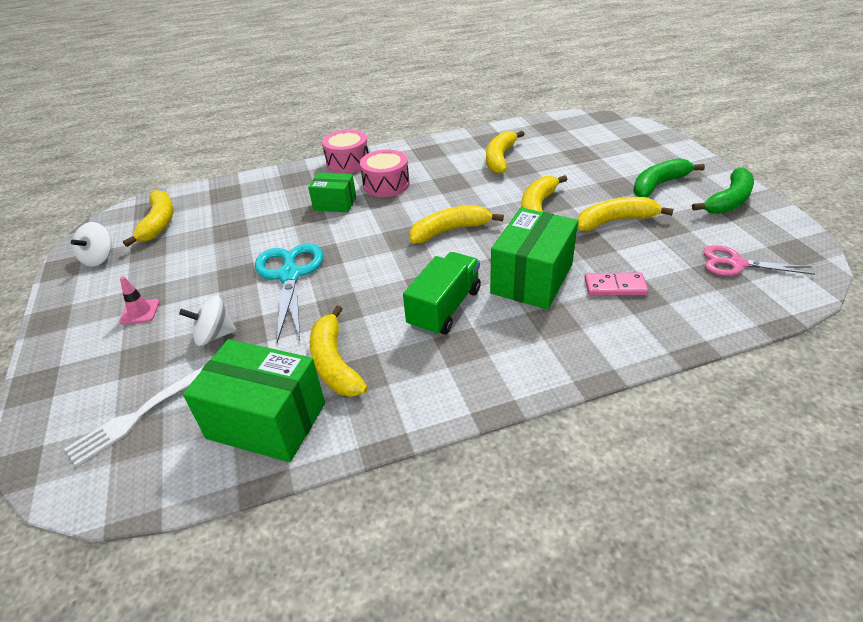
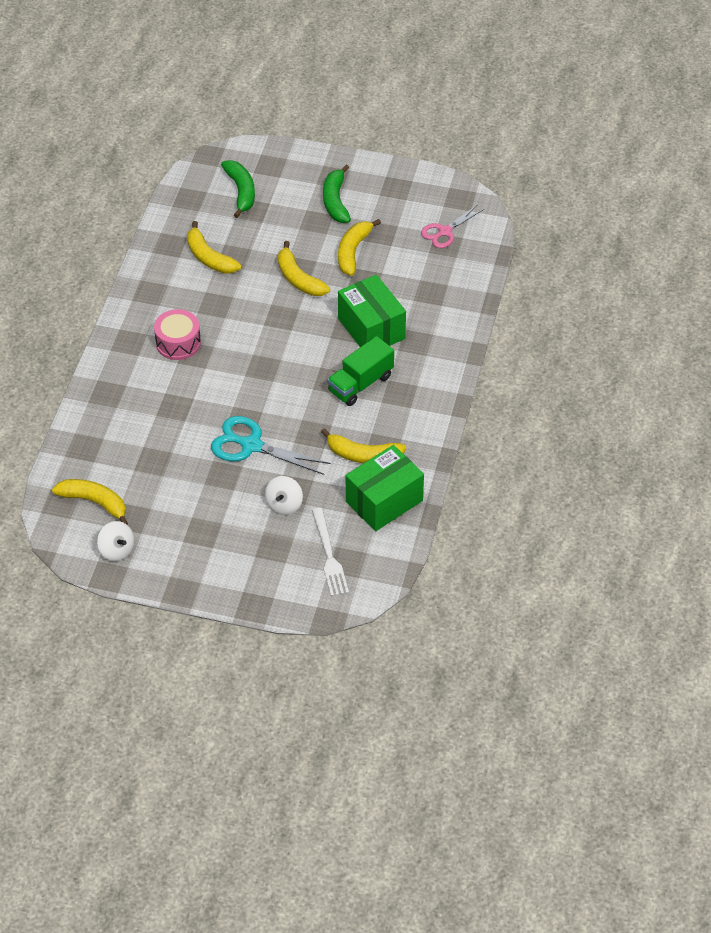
camera: 60 degrees left, 10 degrees up
(140, 312) = (219, 538): pink traffic cone -> none
(335, 204) = (176, 385): green box -> none
(348, 162) = (113, 350): pink drum -> none
(444, 308) = (360, 383): green truck -> green truck turned 105 degrees counterclockwise
(450, 230) = (280, 339): yellow banana -> none
(615, 287) = (413, 297): pink domino -> none
(728, 201) = (387, 184): green banana -> green banana (241, 191)

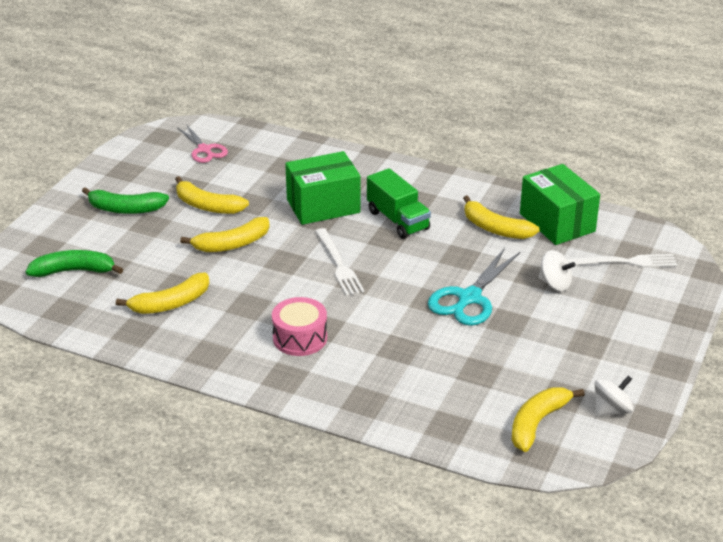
camera: 80 degrees left, 15 degrees down
(283, 352) = (338, 264): none -> white fork
(363, 455) = (495, 228): yellow banana -> yellow banana turned 105 degrees clockwise

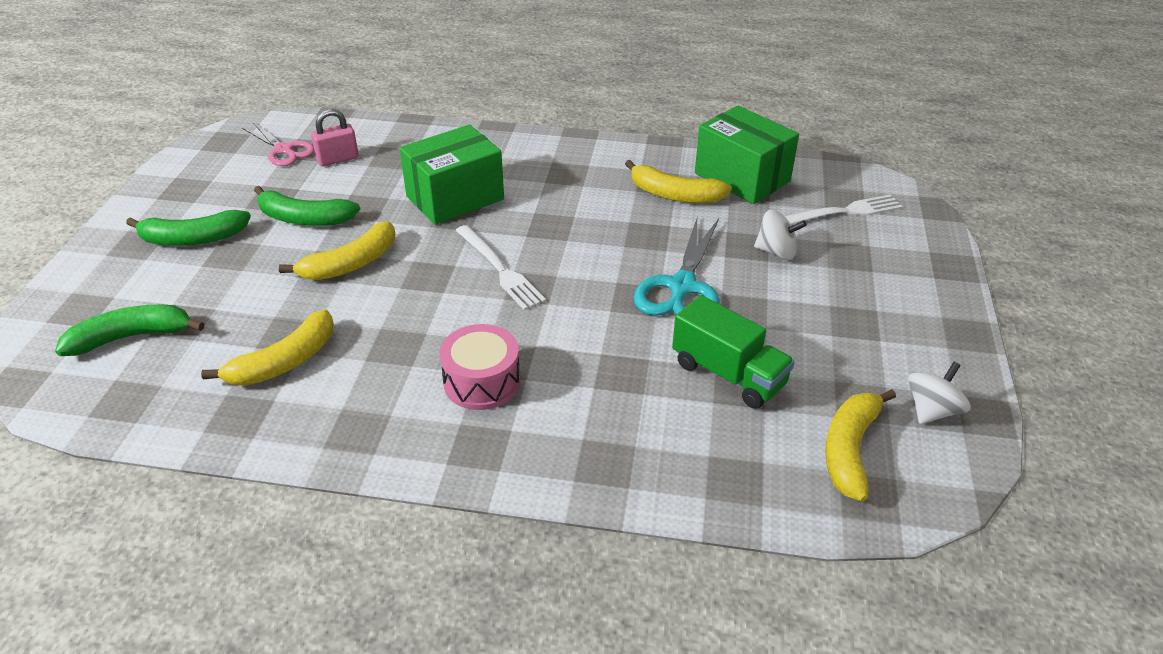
camera: 15 degrees left, 5 degrees up
(207, 206) = (304, 219): yellow banana -> green banana
(243, 163) = (338, 159): none -> pink padlock
(398, 220) = (554, 202): green truck -> green truck (728, 374)

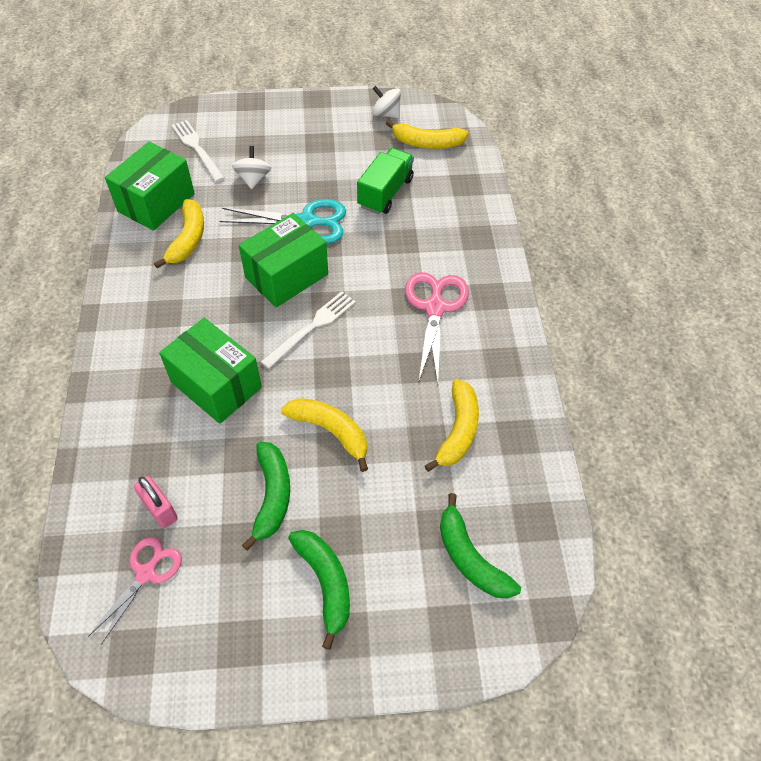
camera: 105 degrees left, 15 degrees up
(284, 362) = (458, 430): yellow banana -> yellow banana turned 75 degrees clockwise
(482, 382) = (435, 308): pink drum -> pink scissors
(590, 260) = (286, 276): none -> green box

